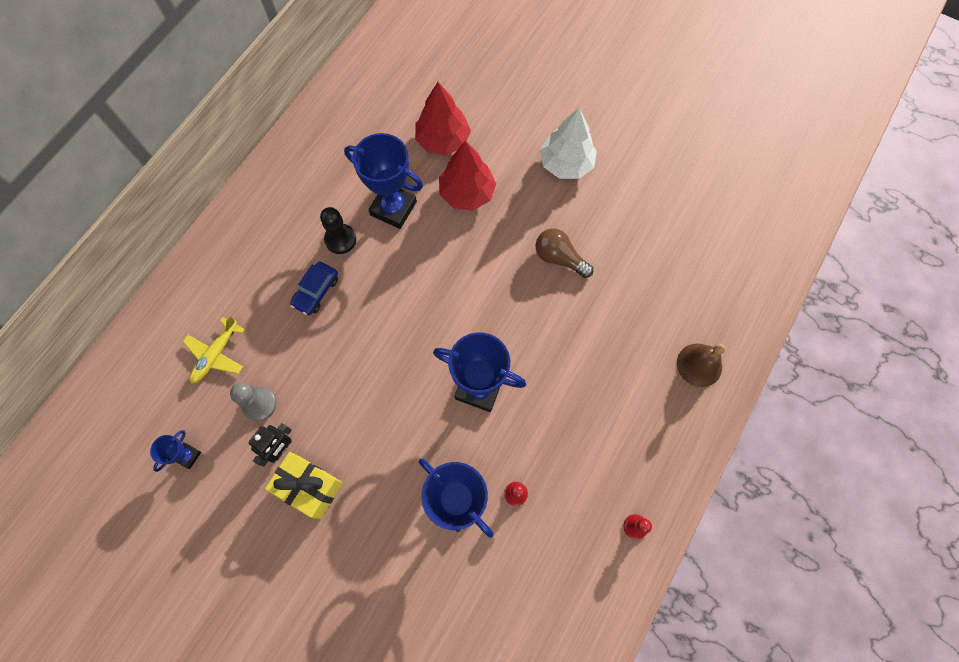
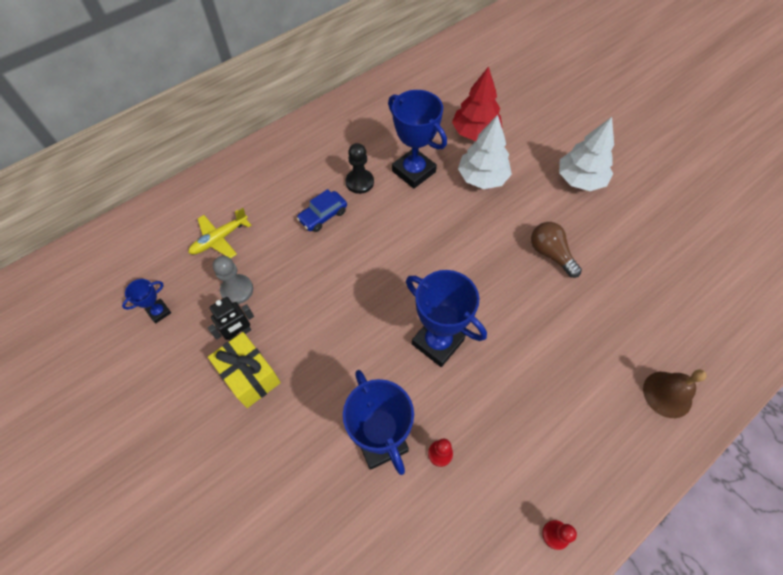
camera: 20 degrees right, 10 degrees down
(467, 193) = (482, 178): red tree -> white tree

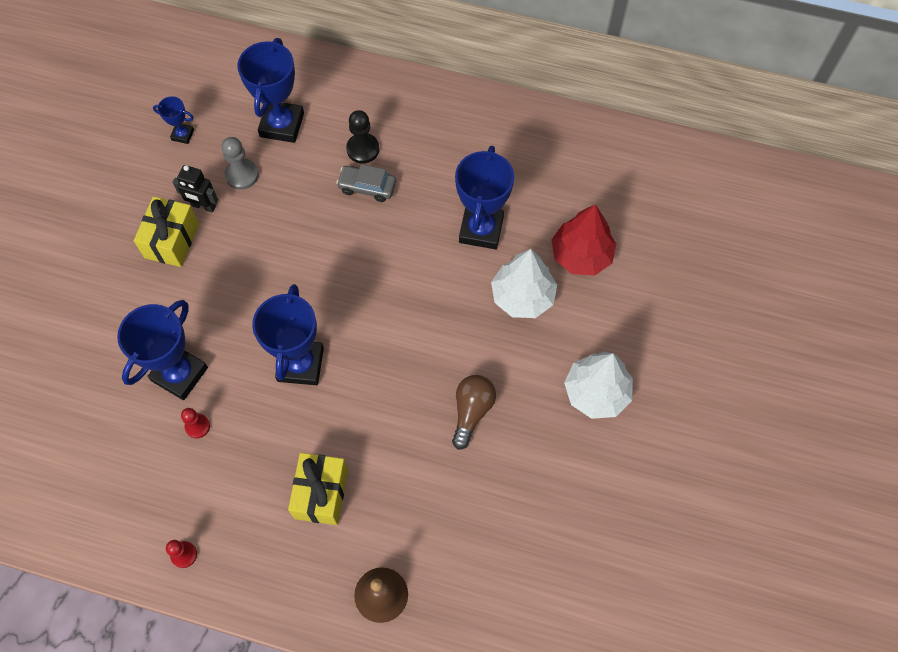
camera: 55 degrees right, 5 degrees up
(219, 239) = (282, 125): yellow plane -> blue trophy
(323, 216) = (367, 187): blue car -> grey car
(359, 182) = (430, 191): black pawn -> black pawn (363, 149)
(559, 389) = (321, 494): none -> yellow gift

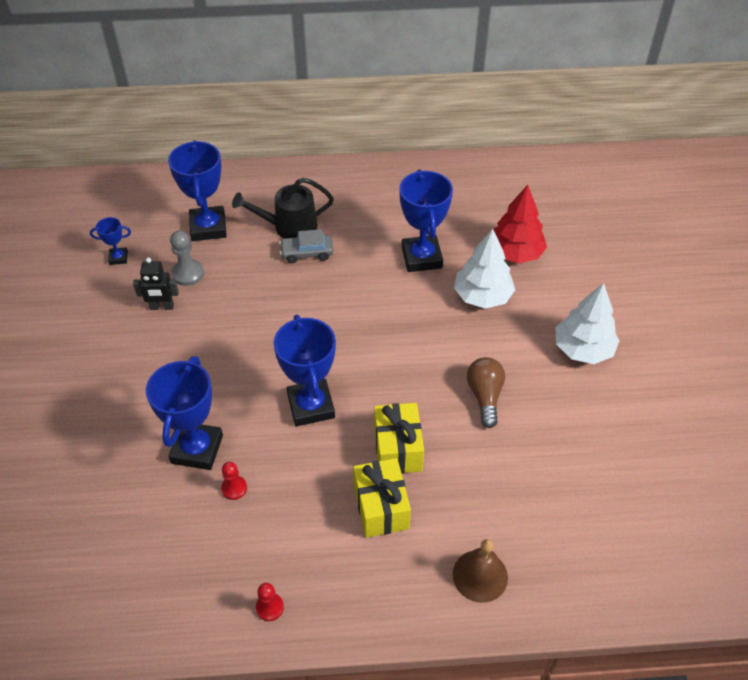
camera: 20 degrees left, 15 degrees down
(172, 240) = (143, 342): yellow gift -> yellow gift (397, 449)
(363, 149) = (289, 227): black pawn -> black watering can

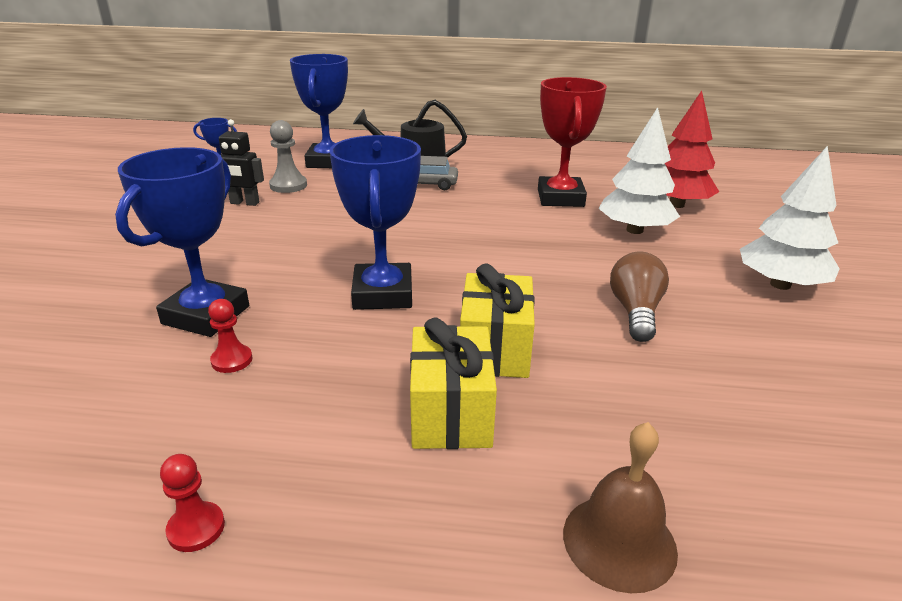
camera: 10 degrees right, 20 degrees down
(421, 257) = (560, 198): blue trophy -> red trophy

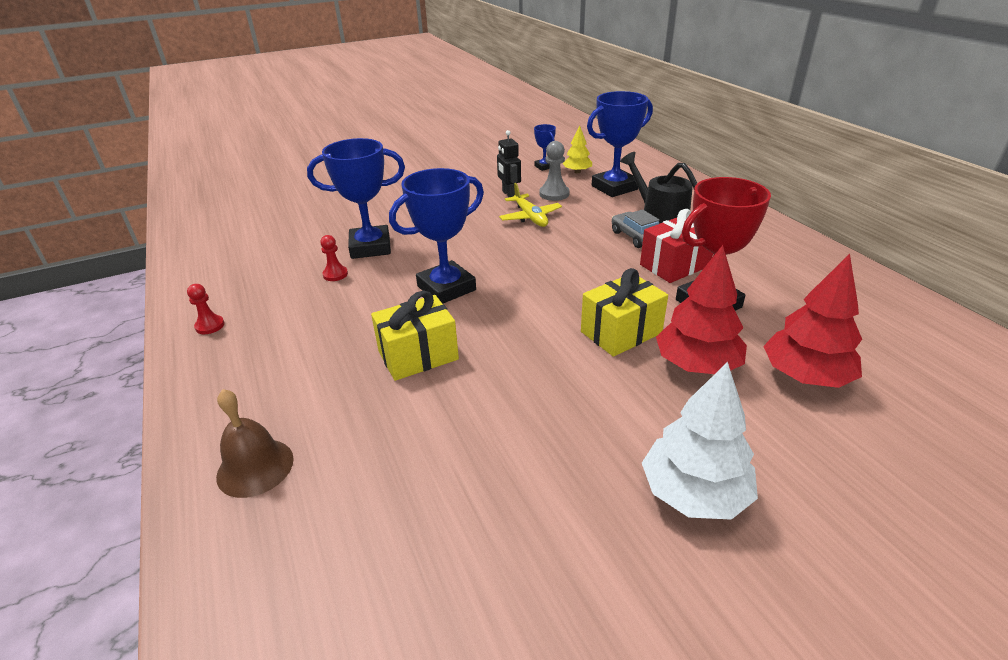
camera: 60 degrees right, 5 degrees up
(266, 163) = (577, 172): none -> yellow tree
(312, 210) = (530, 217): none -> yellow plane
(451, 413) = (336, 363): yellow gift -> yellow gift (621, 332)
(492, 188) = (674, 265): none -> red gift
(634, 230) = (696, 365): white tree -> red tree
(635, 312) = (533, 406): brown light bulb -> none

